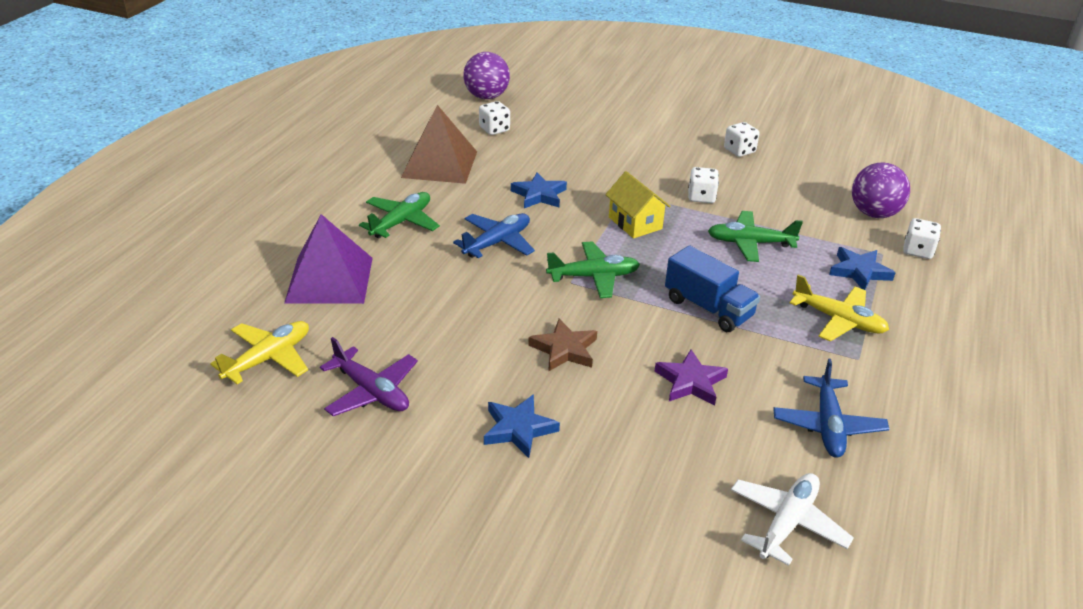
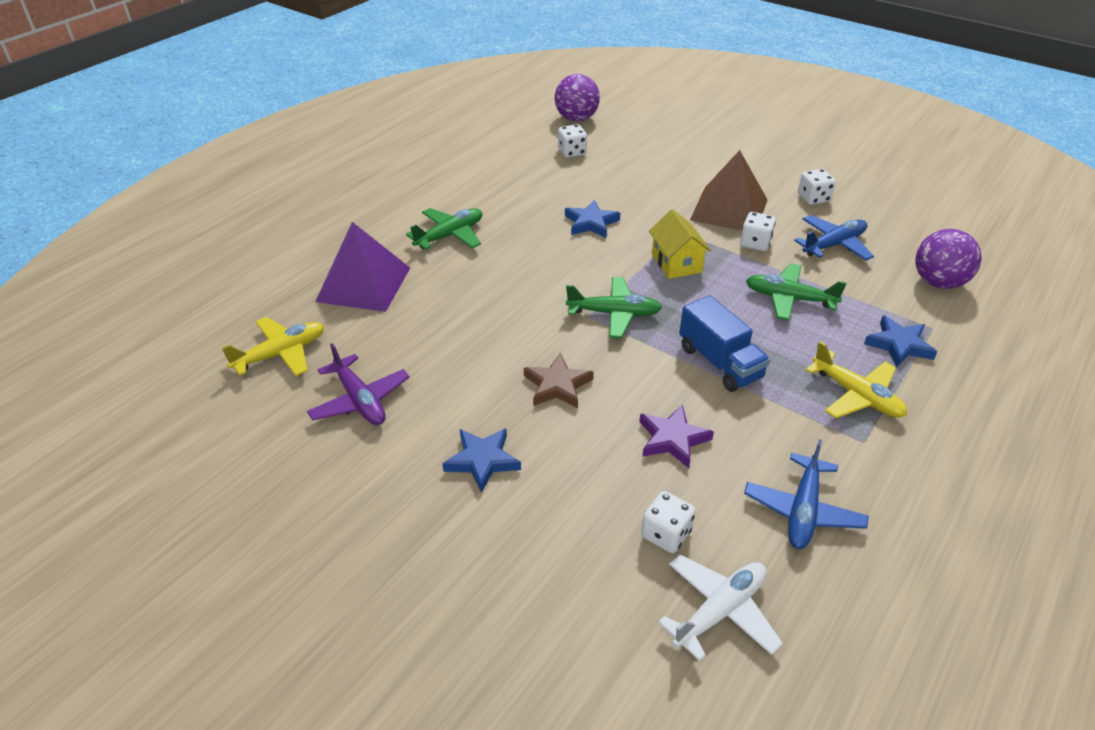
camera: 15 degrees right, 5 degrees up
(440, 164) = (507, 182): brown pyramid -> brown pyramid (729, 209)
(497, 242) = (532, 267): blue plane -> blue plane (833, 245)
(917, 251) = (974, 330): white dice -> white dice (666, 534)

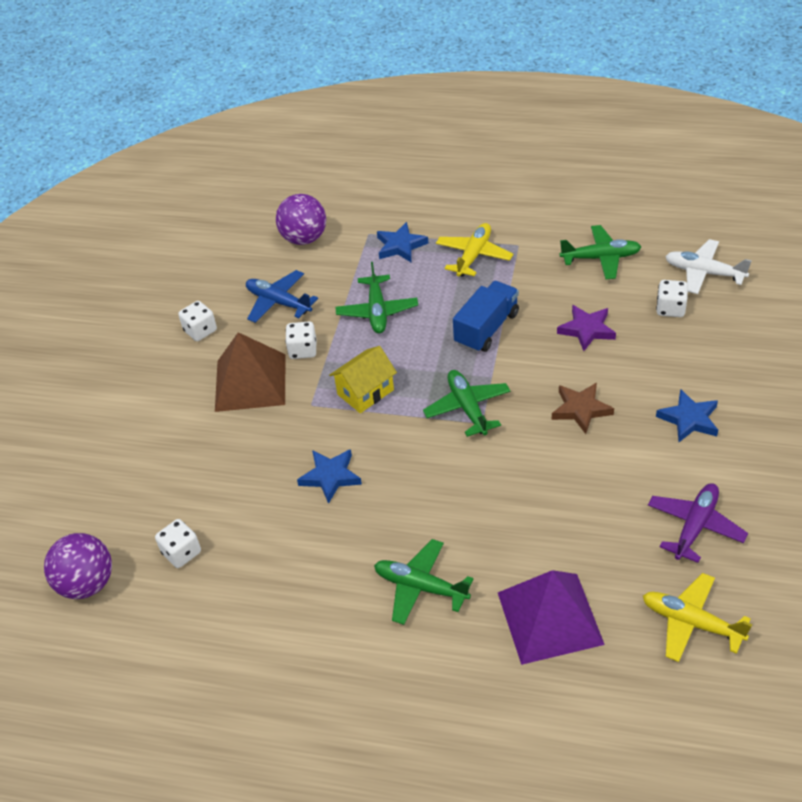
camera: 110 degrees left, 5 degrees up
(803, 510) = (601, 258): blue plane -> green plane

